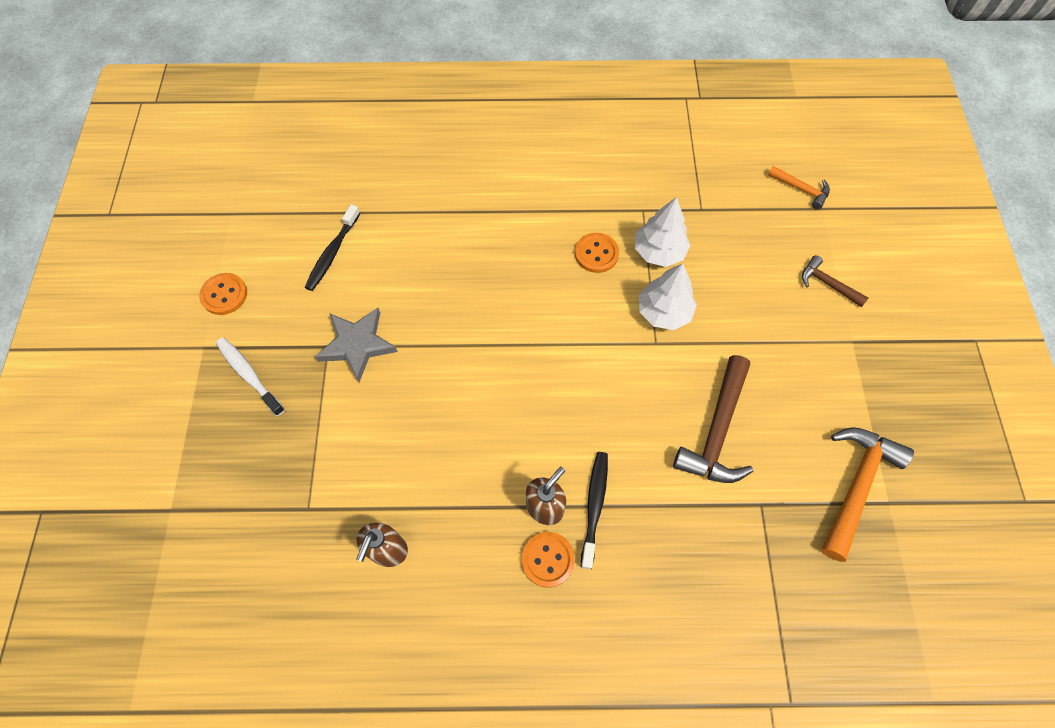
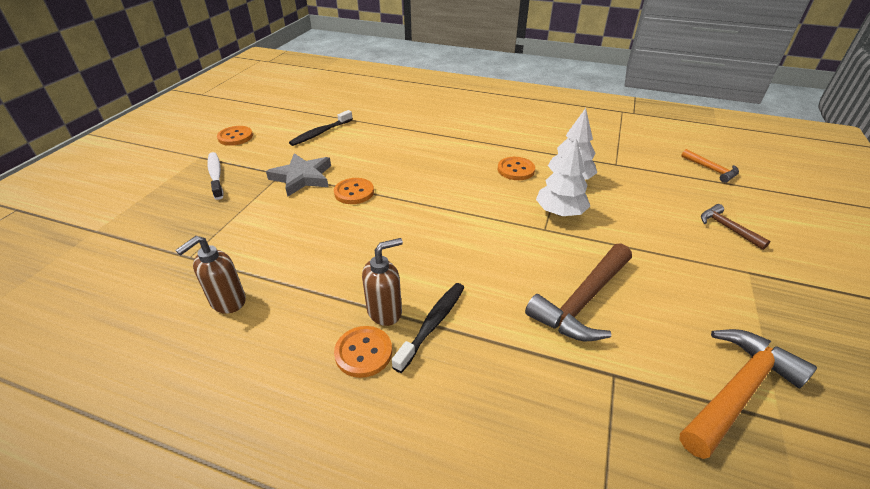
camera: 20 degrees right, 25 degrees down
(432, 351) = (354, 192): none -> orange button

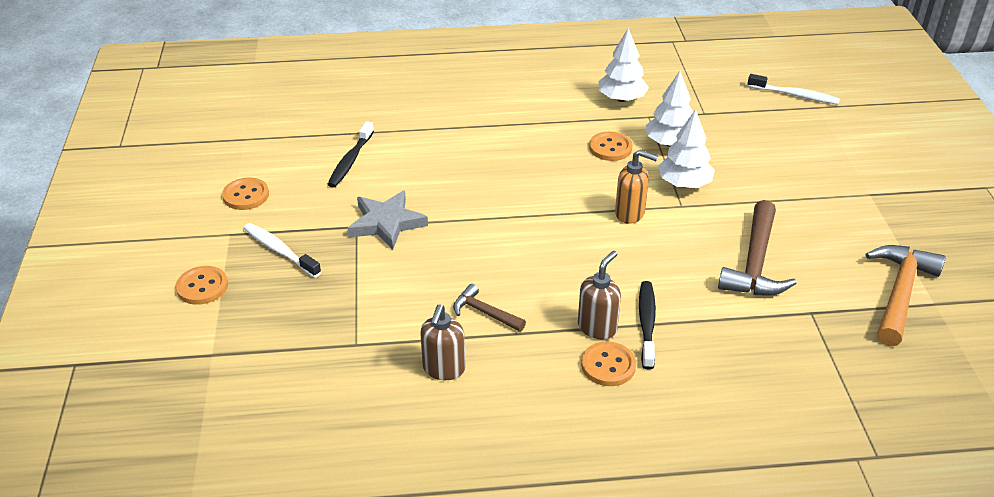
camera: 25 degrees left, 0 degrees up
(354, 192) = (462, 223): orange button -> orange button (202, 287)
(493, 222) = (630, 213): none -> orange soap dispenser
(551, 139) = (621, 99): none -> white tree
(711, 170) = (795, 95): orange hammer -> white toothbrush
(727, 228) = (836, 156): brown hammer -> brown hammer (485, 313)

